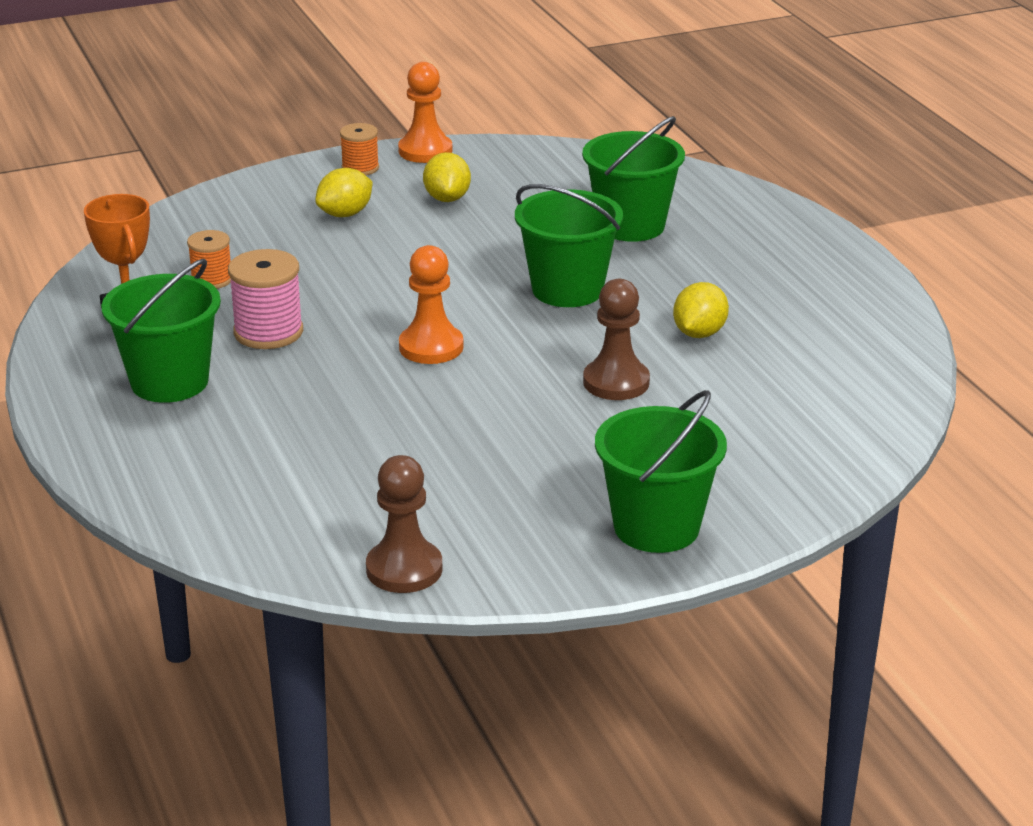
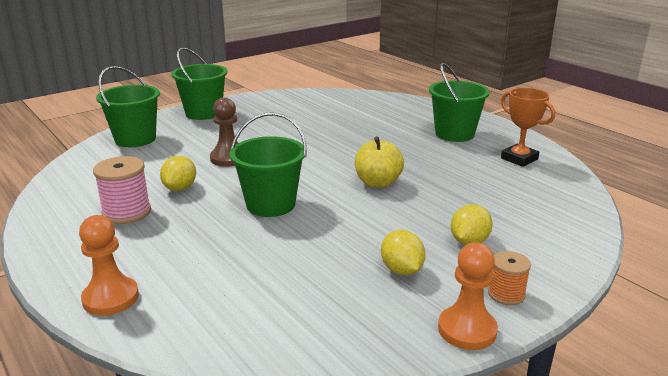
camera: 165 degrees right, 5 degrees down
(212, 279) = (500, 182): orange spool -> none
(268, 332) = (433, 159): pink spool -> pink spool (126, 212)
(393, 302) = (378, 183): none -> yellow apple
(404, 569) = (299, 95): brown pawn -> none
(431, 347) = (338, 162): orange pawn -> orange pawn (111, 298)
(631, 226) = (234, 264): green bucket -> green bucket (135, 139)

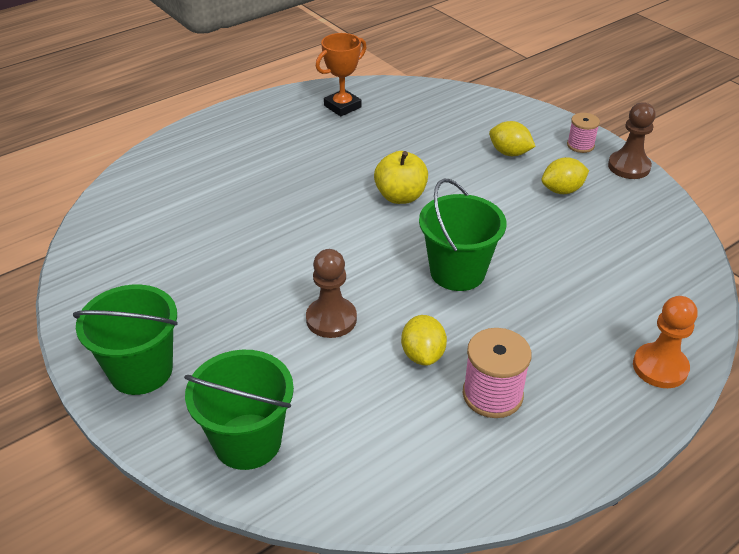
camera: 90 degrees left, 15 degrees up
(180, 188) = (423, 355): yellow lemon -> yellow lemon turned 75 degrees clockwise
(454, 134) = (271, 137): green bucket -> none
(467, 330) = (629, 167): orange pawn -> brown pawn
(506, 294) = (580, 145): orange spool -> pink spool

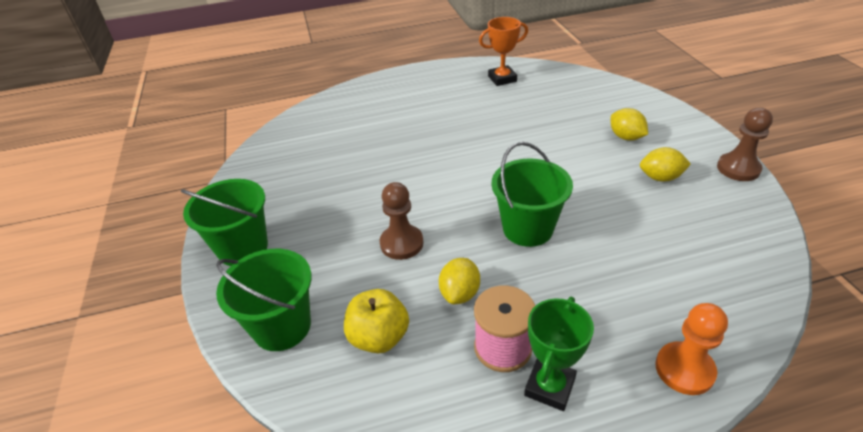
camera: 25 degrees right, 0 degrees up
(400, 196) = (511, 156): yellow apple -> yellow apple (379, 337)
(553, 417) = (549, 386): none -> green trophy
(580, 145) = (697, 141): pink spool -> none

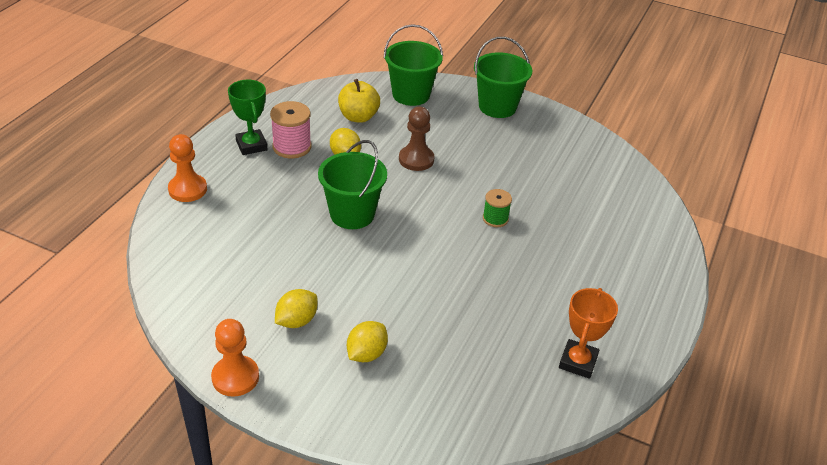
camera: 125 degrees right, 0 degrees up
(422, 161) = (495, 219): none -> green spool
(626, 137) = (366, 354): yellow lemon -> yellow lemon turned 60 degrees counterclockwise
(738, 168) = (235, 377): brown pawn -> orange pawn

